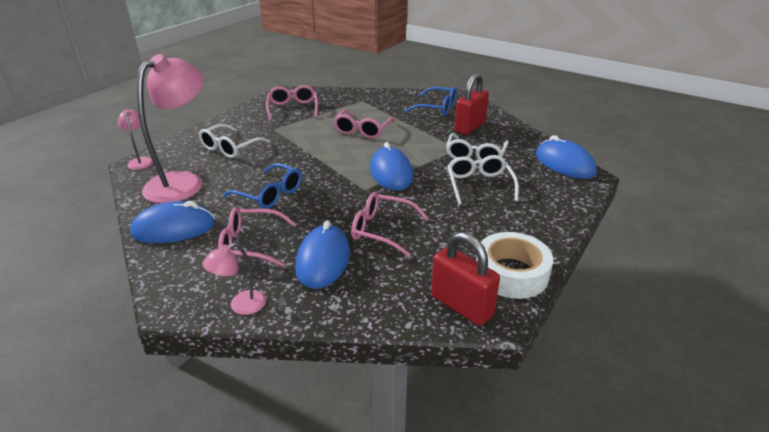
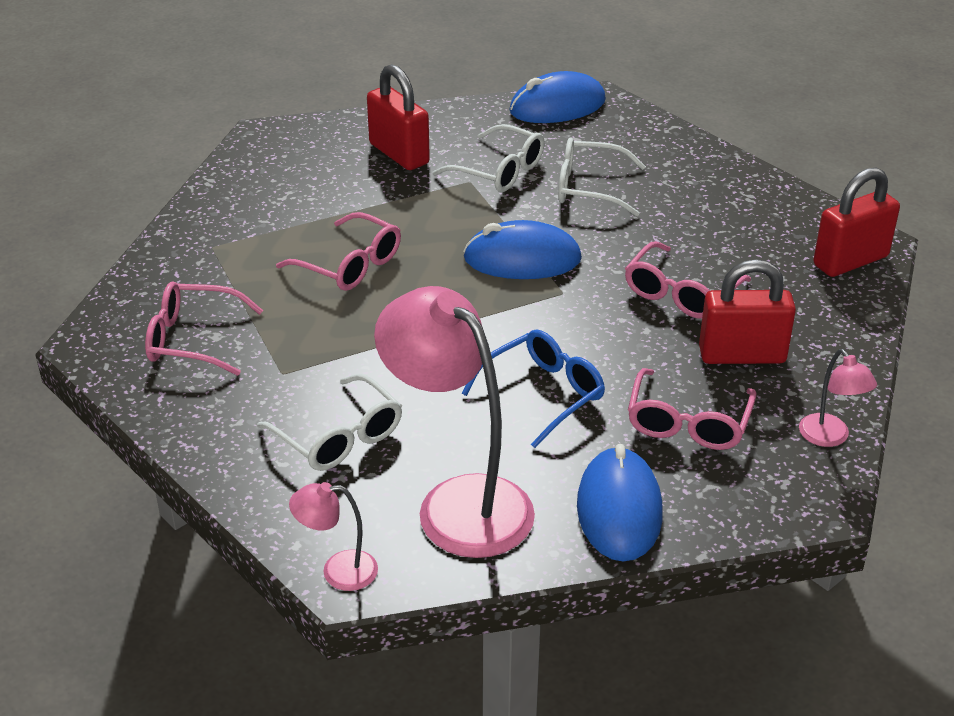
camera: 75 degrees left, 5 degrees up
(323, 260) = (742, 355): blue mouse -> red padlock
(437, 108) = (302, 169): blue glasses -> none
(511, 273) = (796, 213): white tape -> none

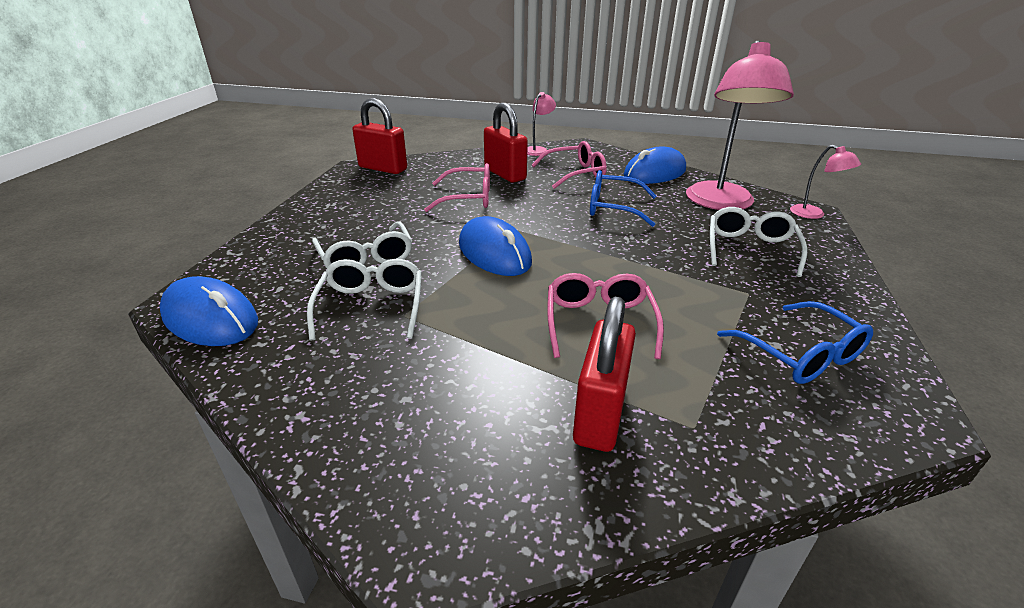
camera: 125 degrees left, 5 degrees down
(193, 339) = (800, 354): pink glasses -> blue glasses
(399, 154) = (384, 382): red padlock -> red padlock (600, 414)

